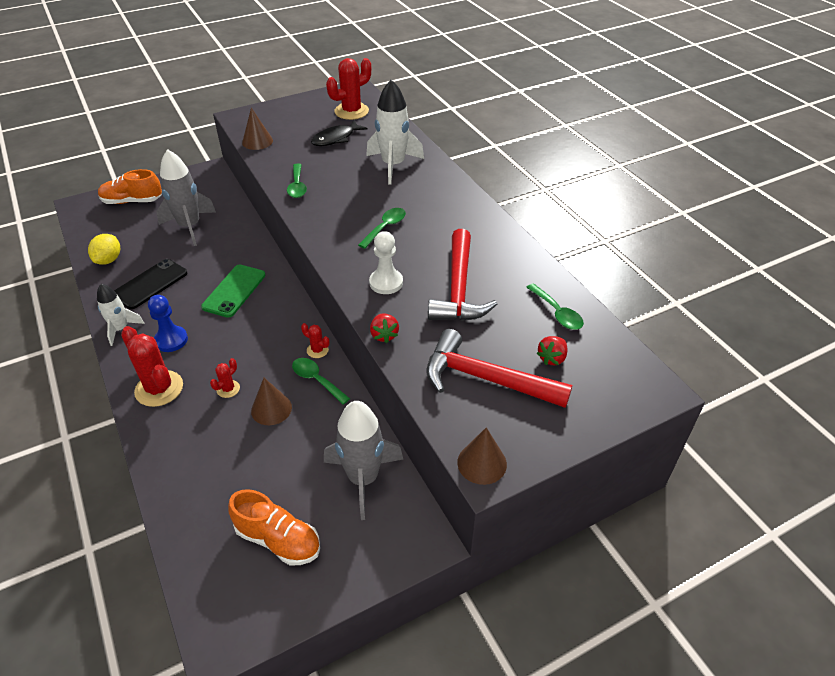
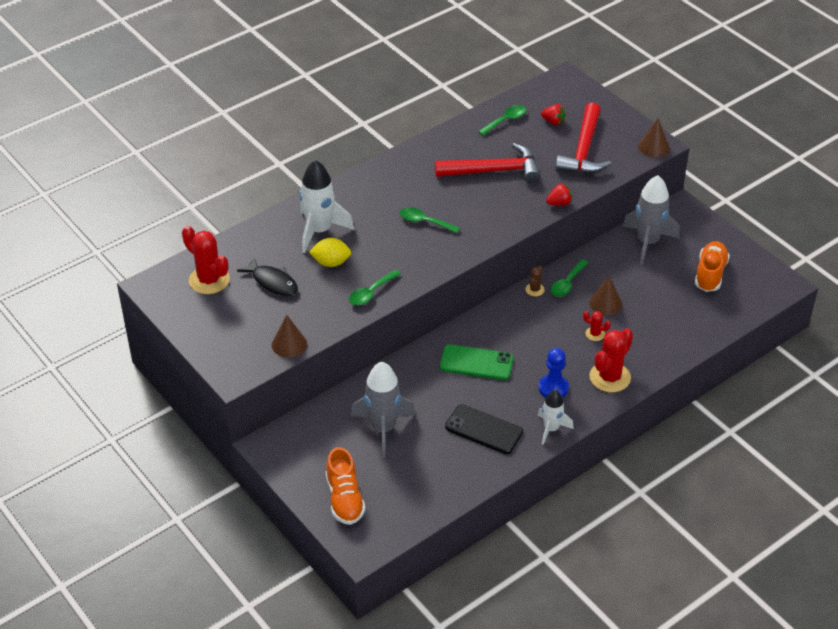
camera: 100 degrees left, 0 degrees up
(109, 260) = (455, 478): yellow lemon -> yellow lemon (331, 262)
(297, 186) = (371, 292): green spoon -> green spoon turned 150 degrees clockwise
(317, 350) = (534, 289): red cactus -> brown cactus
(386, 283) = (499, 211): white pawn -> none

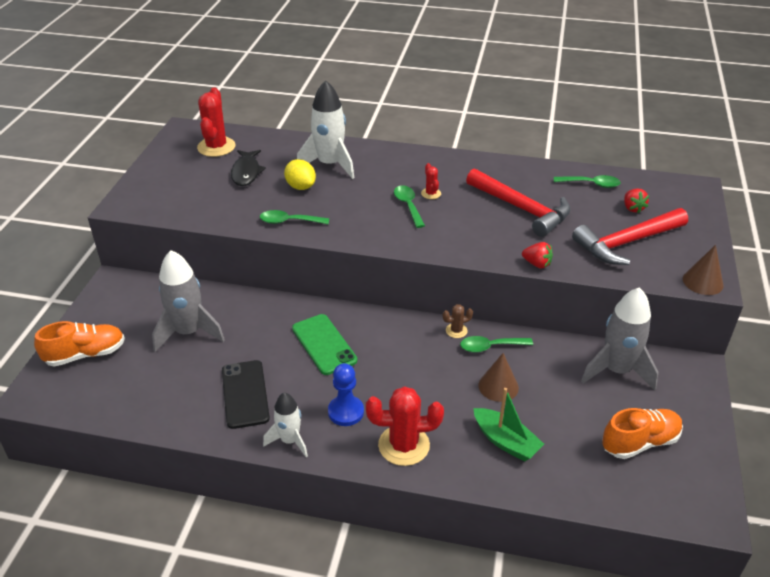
camera: 50 degrees right, 5 degrees down
(289, 344) = (184, 213): brown cone -> none
(345, 499) = (85, 354): orange shoe -> orange shoe turned 150 degrees counterclockwise
(595, 334) = (449, 401): red cactus -> red cactus (431, 193)
(652, 330) = (505, 441): none -> green boat

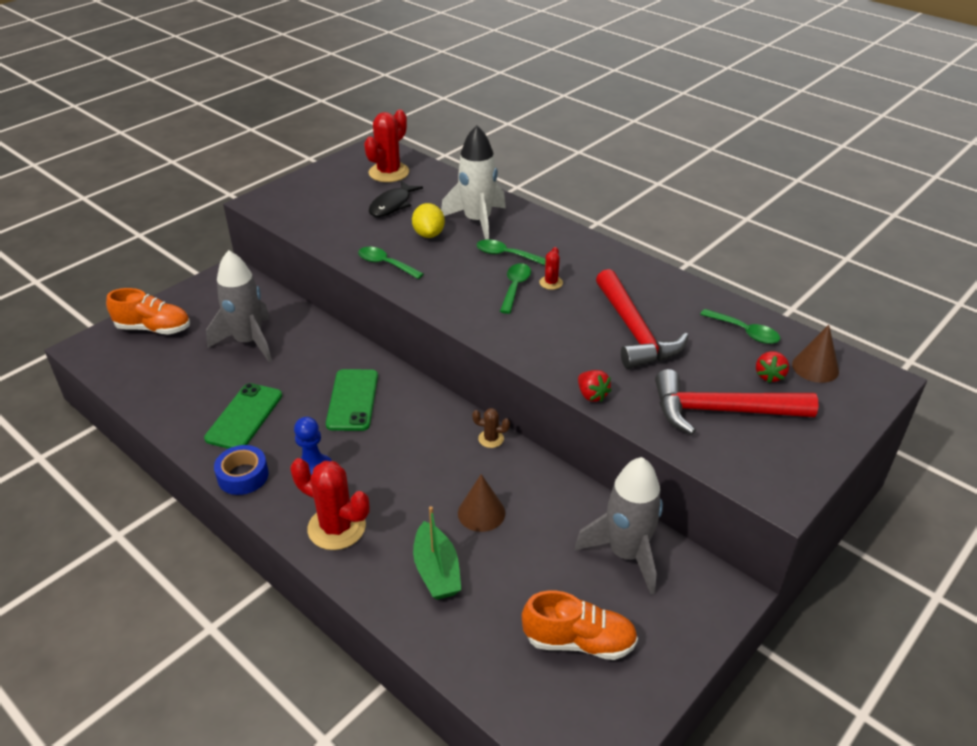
camera: 30 degrees right, 0 degrees up
(245, 394) = (244, 417): black phone -> green phone
(290, 441) = (243, 476): white rocket -> blue tape
(490, 347) = (511, 469): green spoon -> green spoon (506, 255)
(702, 282) = (772, 490): brown cone -> brown cone (815, 367)

